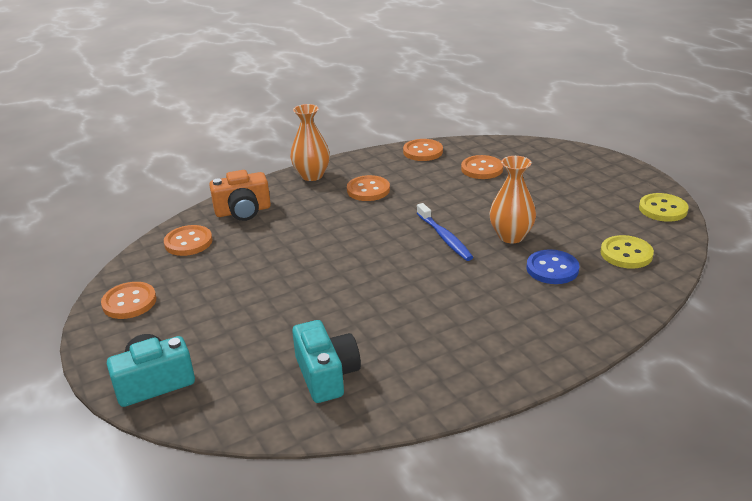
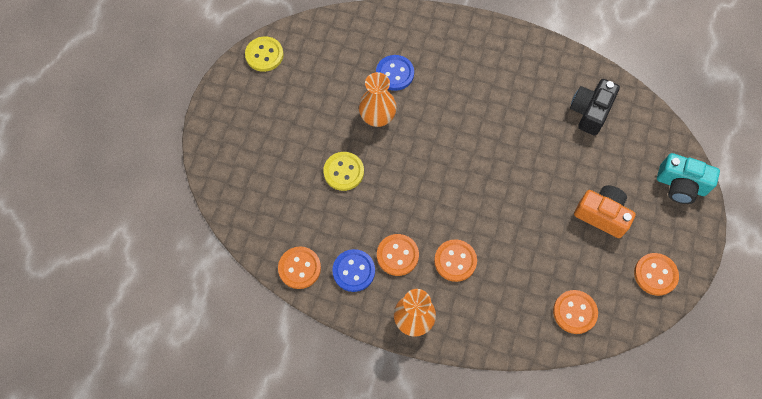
camera: 135 degrees left, 35 degrees up
(243, 211) = (507, 318): orange camera -> orange camera (602, 215)
(327, 375) = (590, 112): turquoise camera -> black camera
(386, 169) = (353, 271): none -> blue button
(444, 237) = (414, 154): blue toothbrush -> none
(482, 169) = (294, 200): orange button -> orange button (455, 261)
(626, 254) = (342, 46): yellow button -> yellow button (343, 172)

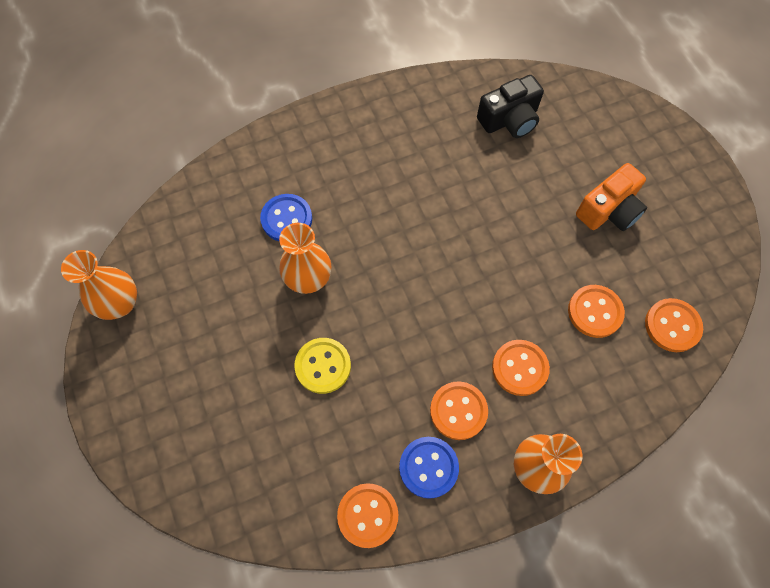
camera: 40 degrees left, 0 degrees up
(264, 55) = (120, 304): yellow button -> orange vase
(590, 112) = (509, 120): black camera -> black camera turned 105 degrees counterclockwise
(602, 215) = (609, 210): orange camera -> orange camera turned 150 degrees clockwise
(655, 274) = (704, 230): orange button -> orange button (595, 312)
(680, 185) = (647, 130): turquoise camera -> none

